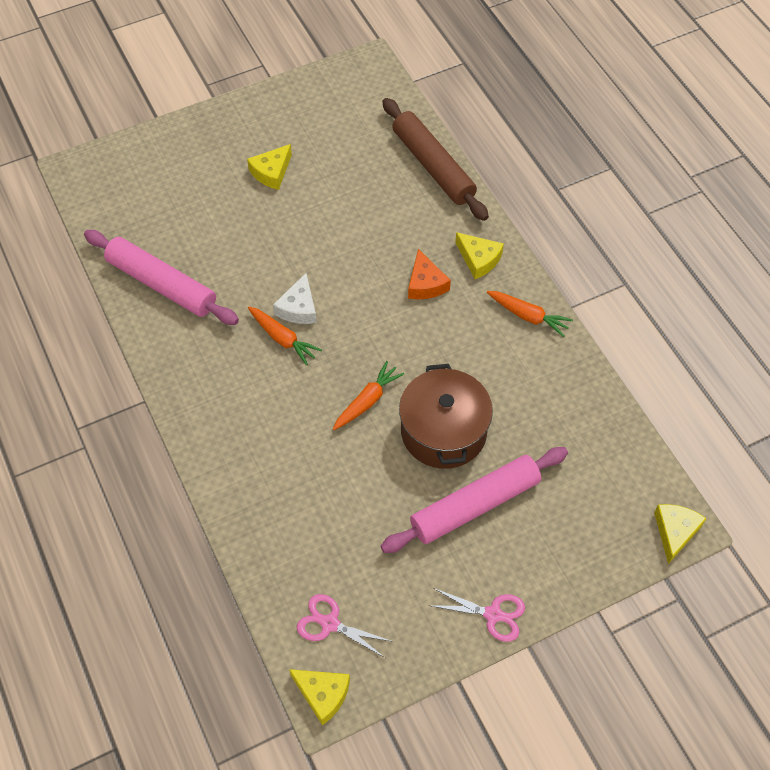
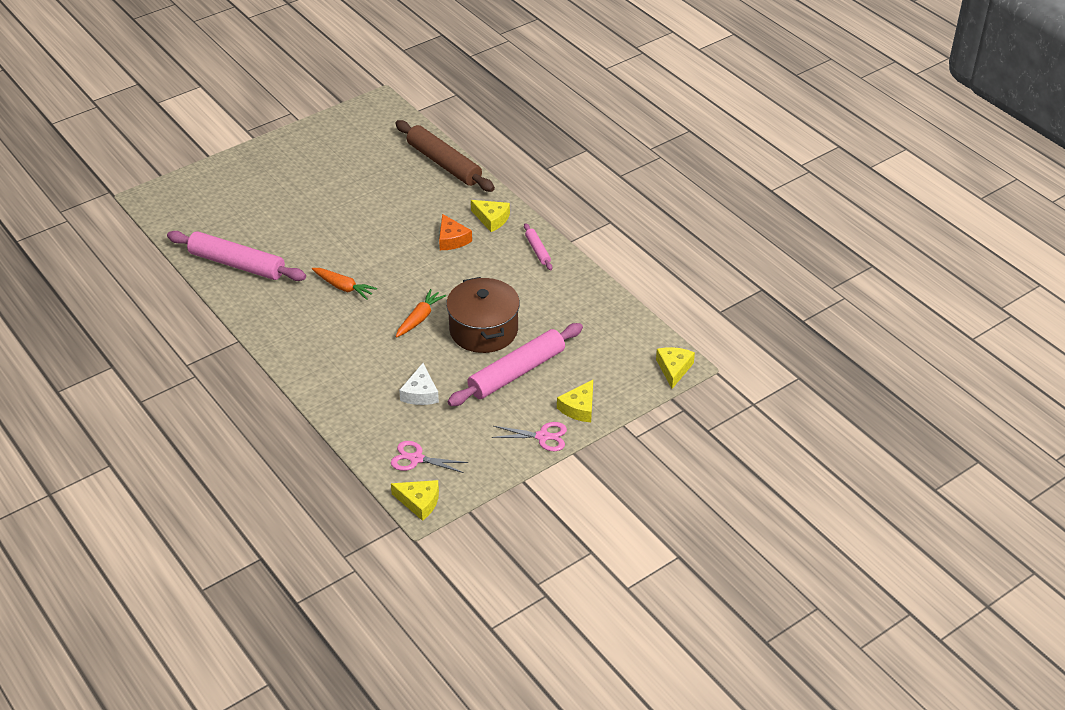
camera: 10 degrees left, 15 degrees down
(271, 172) = (313, 182): yellow cheese -> yellow cheese (579, 408)
(298, 308) = (352, 266): white cheese -> white cheese (420, 393)
(528, 316) = (537, 250): orange carrot -> pink rolling pin

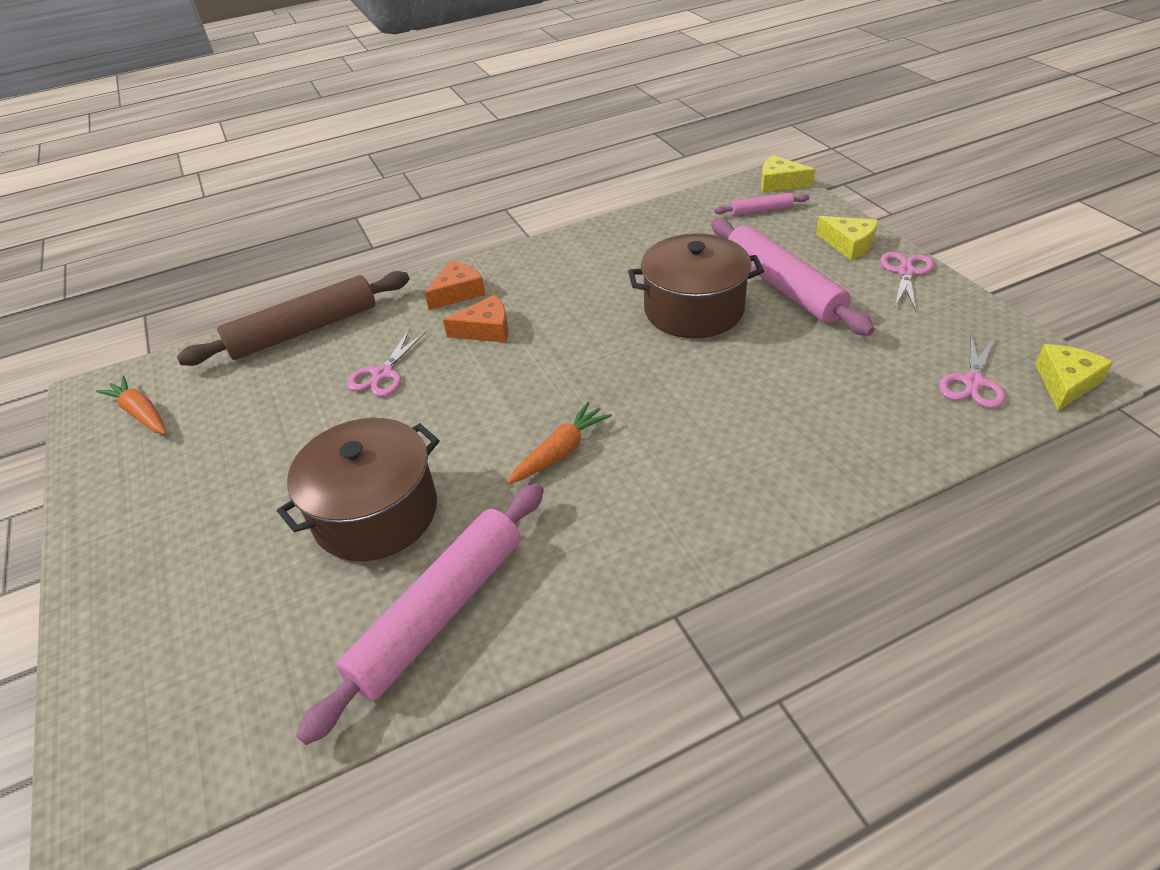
camera: 75 degrees left, 0 degrees up
(296, 230) = (376, 512): none -> brown pot
(404, 206) = (383, 374): none -> pink scissors
(419, 318) = (657, 368): orange carrot -> orange carrot (141, 413)
(420, 393) = (827, 373): white cheese -> none
(492, 219) = (457, 292): yellow cheese -> orange cheese
(537, 250) = (540, 259): pink rolling pin -> pink rolling pin (761, 210)

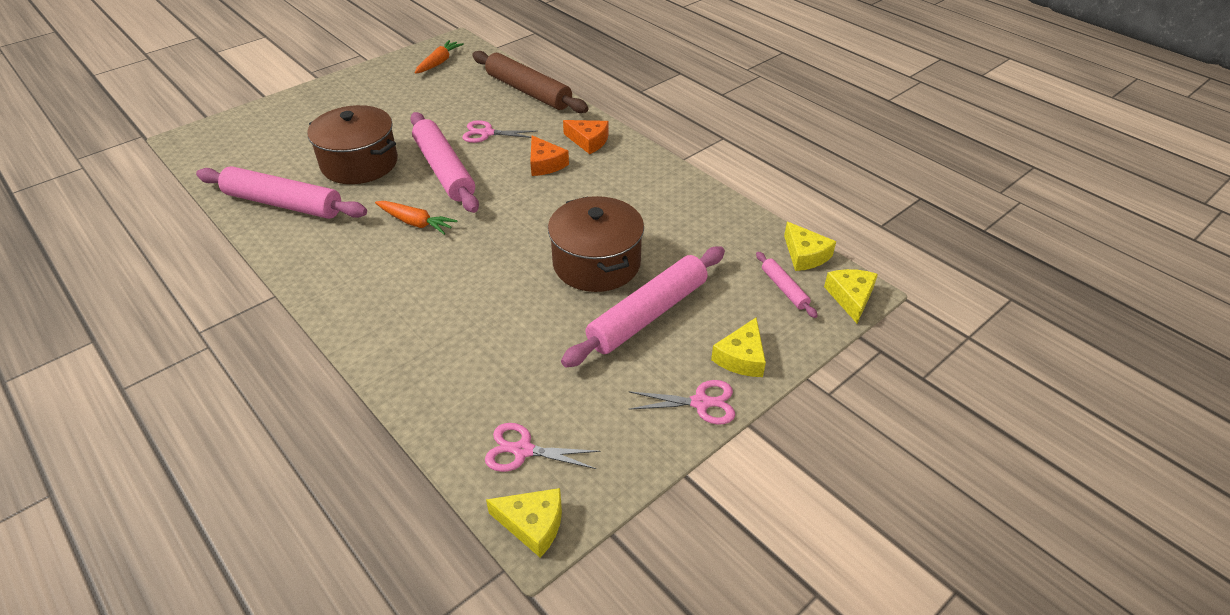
camera: 70 degrees right, 0 degrees up
(449, 419) = (444, 170): none -> pink rolling pin
(717, 193) = (805, 255): none -> yellow cheese

